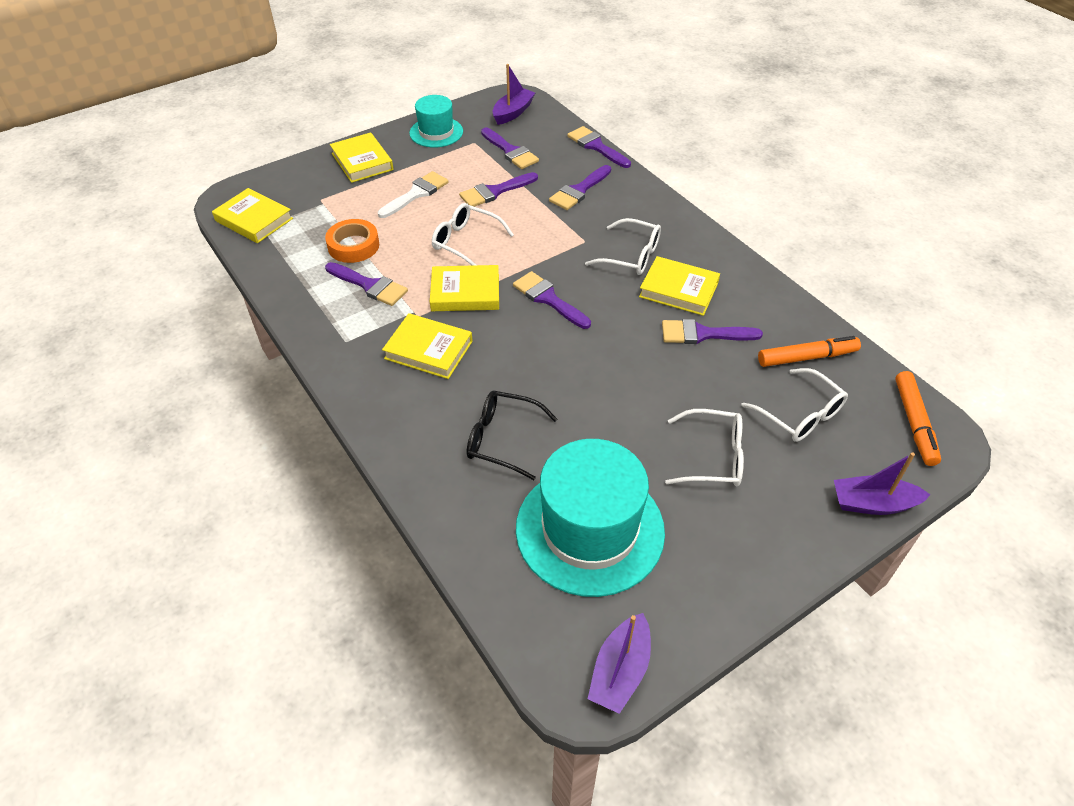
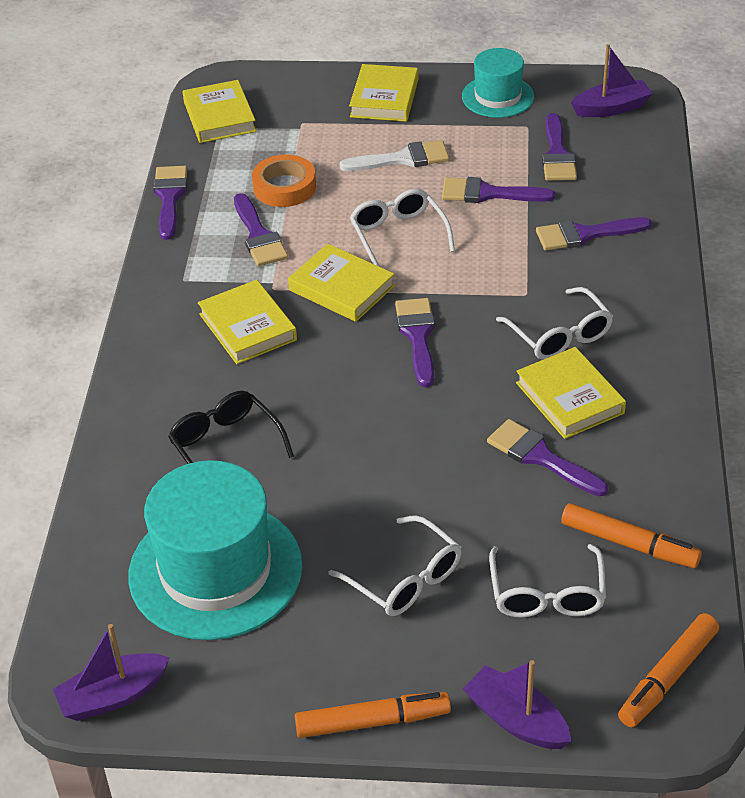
camera: 40 degrees right, 5 degrees down
(596, 146) = (665, 191): purple brush -> purple brush (169, 197)
(799, 564) = (371, 721): none -> orange marker

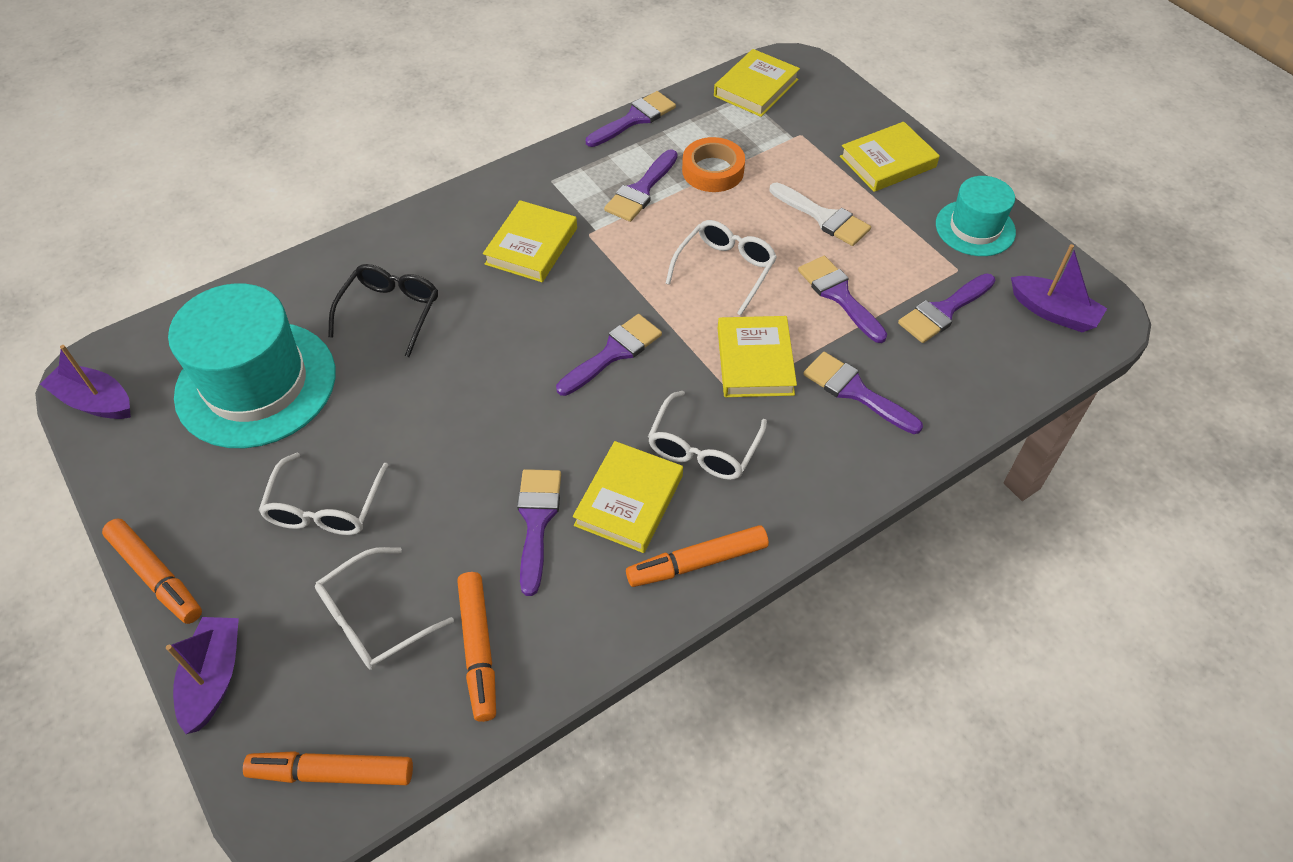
camera: 50 degrees right, 10 degrees up
(341, 288) = (627, 273): yellow book -> yellow book (755, 361)
(658, 389) = (698, 562): none -> orange marker

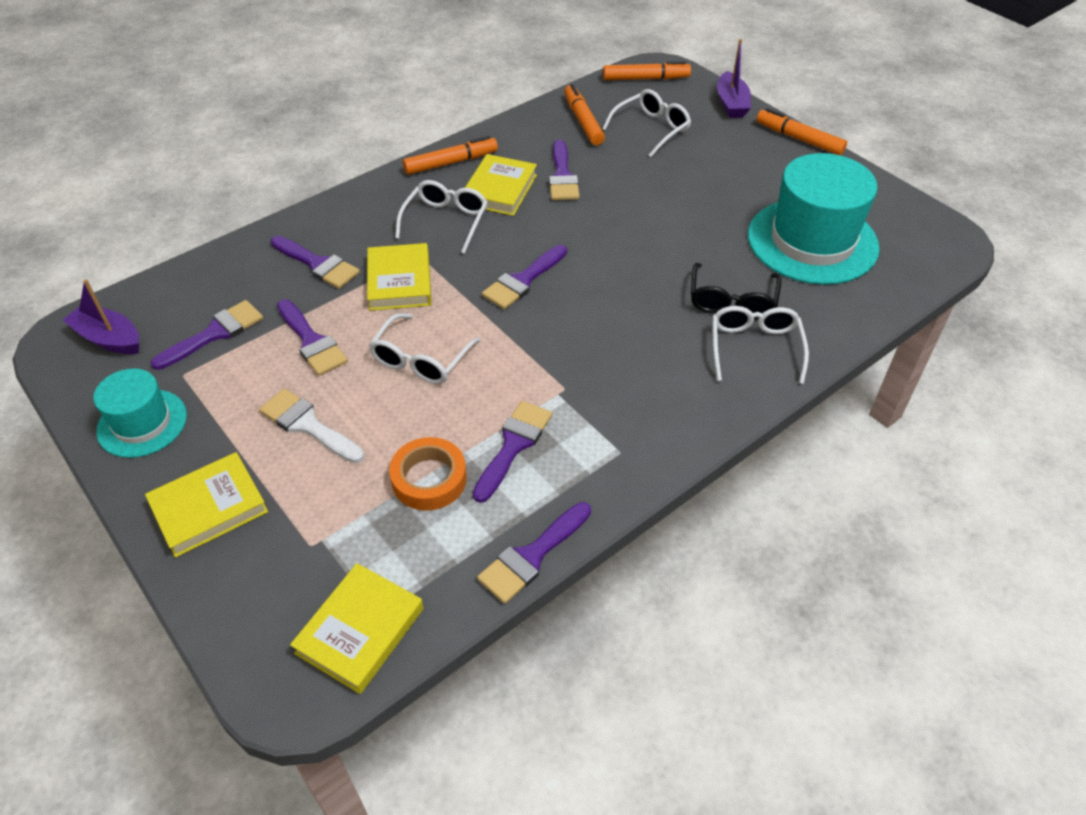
camera: 175 degrees right, 5 degrees down
(95, 401) = (928, 223): purple boat -> none
(325, 507) = (711, 175): white glasses -> white glasses (755, 348)
(531, 246) = (621, 371): yellow book -> none

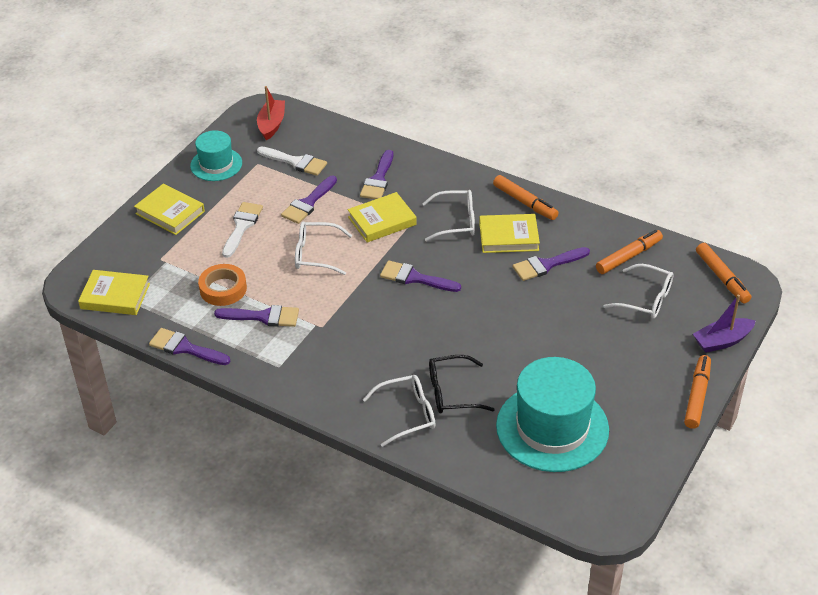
camera: 70 degrees right, 5 degrees down
(109, 338) = (271, 124): purple boat -> red boat
(215, 333) = (296, 162): purple brush -> white brush

